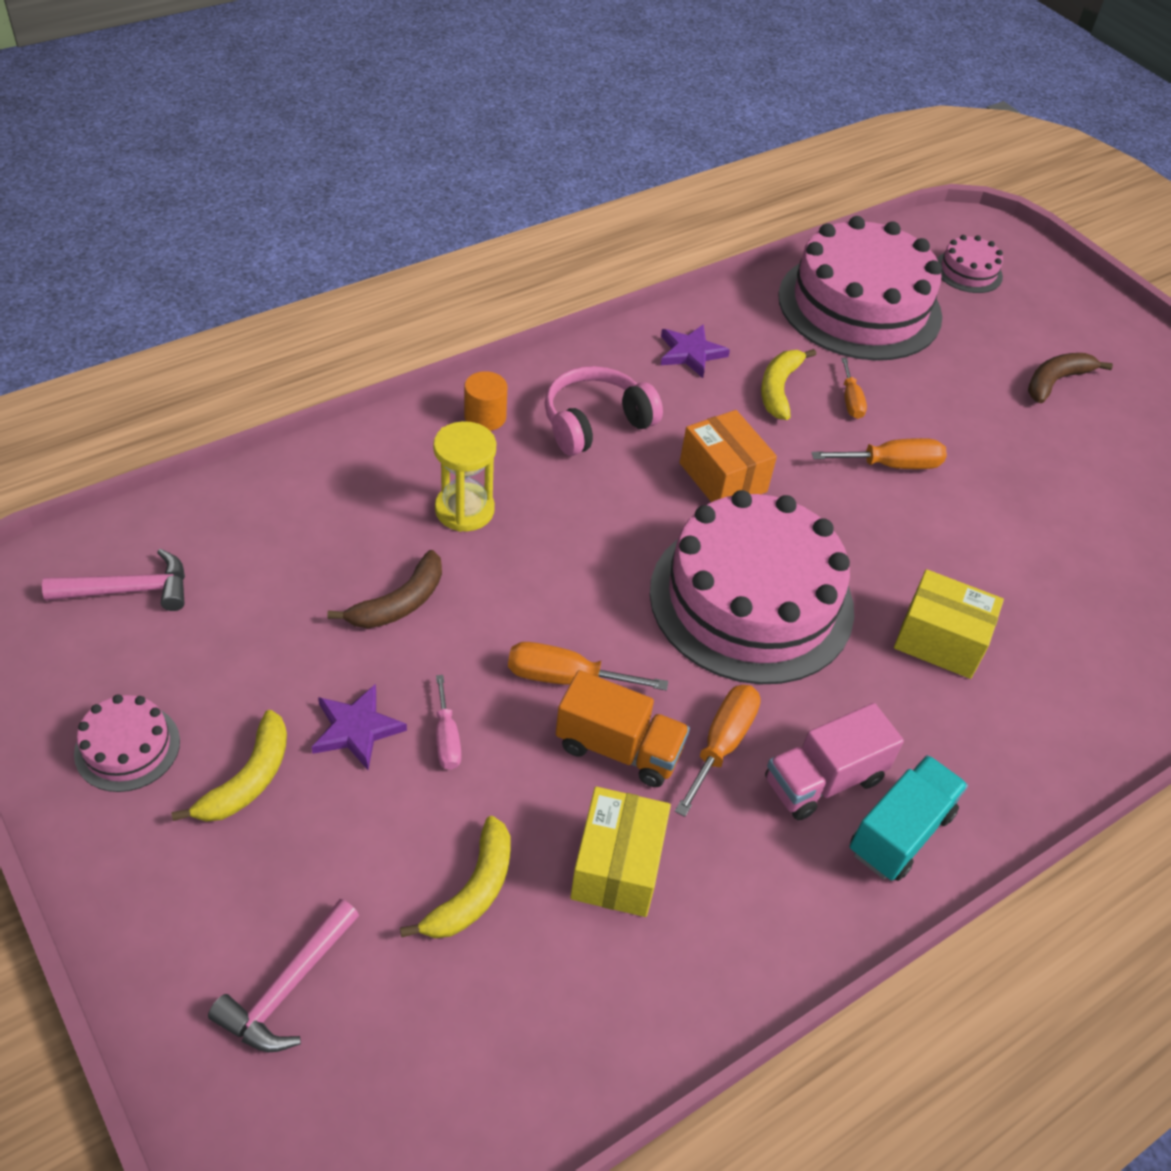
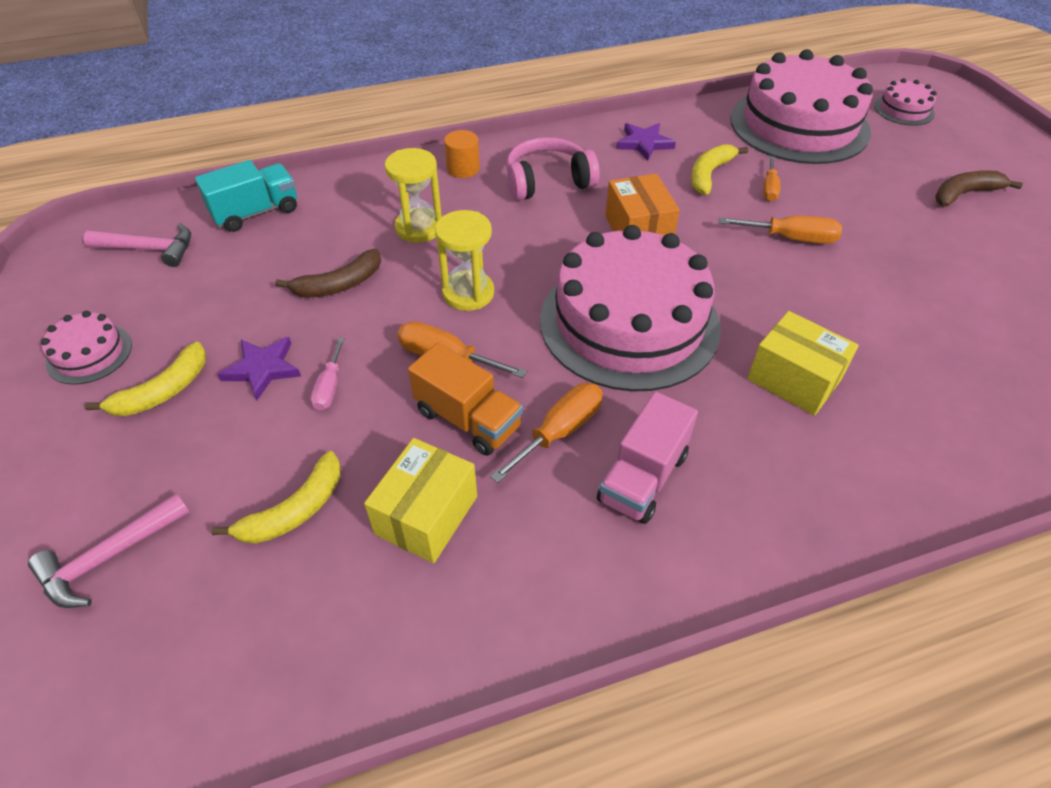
camera: 20 degrees right, 0 degrees up
(558, 590) = (468, 293): none -> yellow hourglass
(823, 780) = (643, 478): pink truck -> pink truck turned 45 degrees counterclockwise
(900, 832) = (702, 537): turquoise truck -> turquoise truck (256, 212)

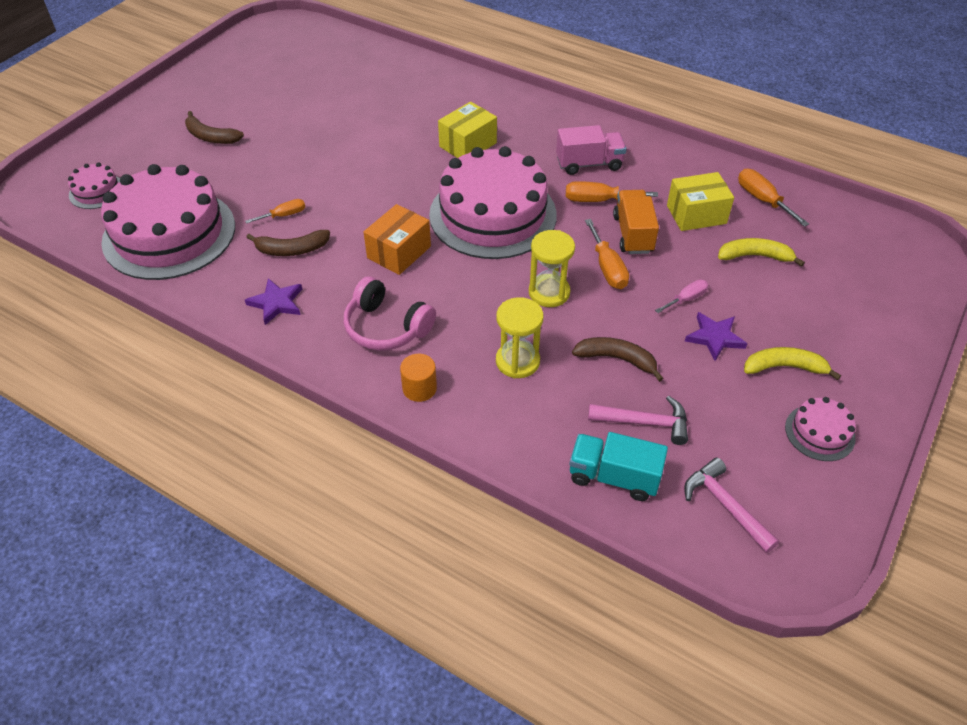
camera: 130 degrees left, 0 degrees up
(108, 557) = (859, 298): pink hammer -> pink hammer (645, 422)
(709, 174) = (292, 249): yellow banana -> brown banana
(791, 238) = (338, 186): orange screwdriver -> orange screwdriver (762, 200)
(793, 379) = (468, 145): yellow box -> yellow box turned 45 degrees clockwise

